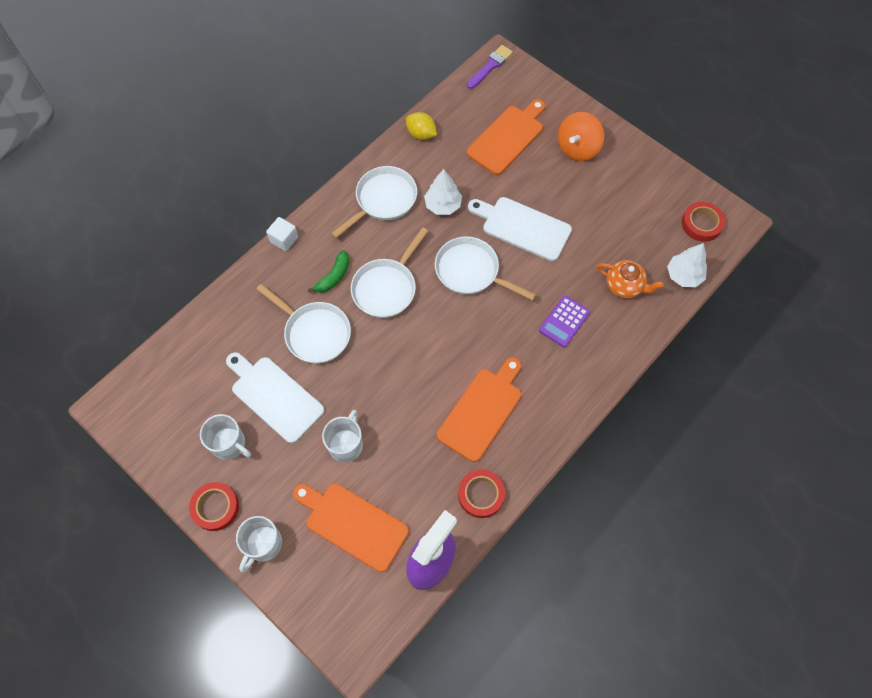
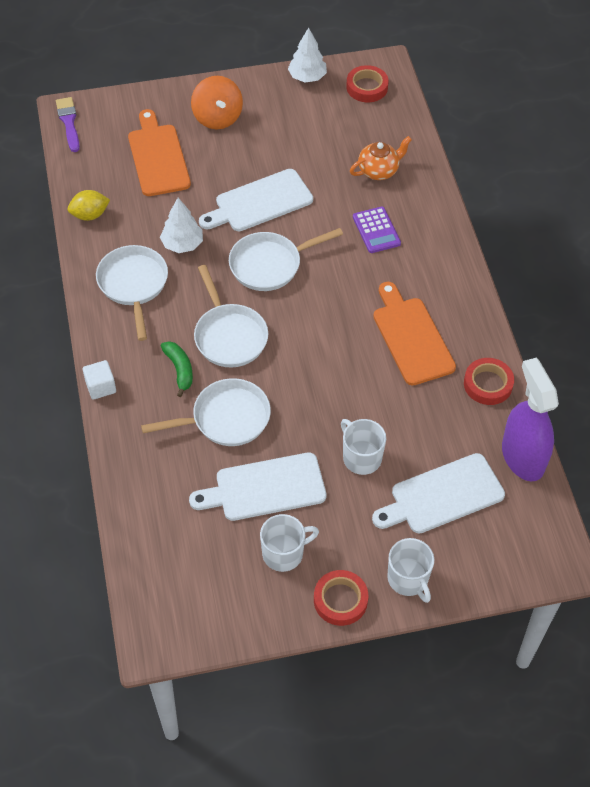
camera: 55 degrees left, 10 degrees down
(352, 524) = (442, 496): orange cutting board -> white cutting board
(684, 275) = (403, 128): white tree -> white tree (307, 77)

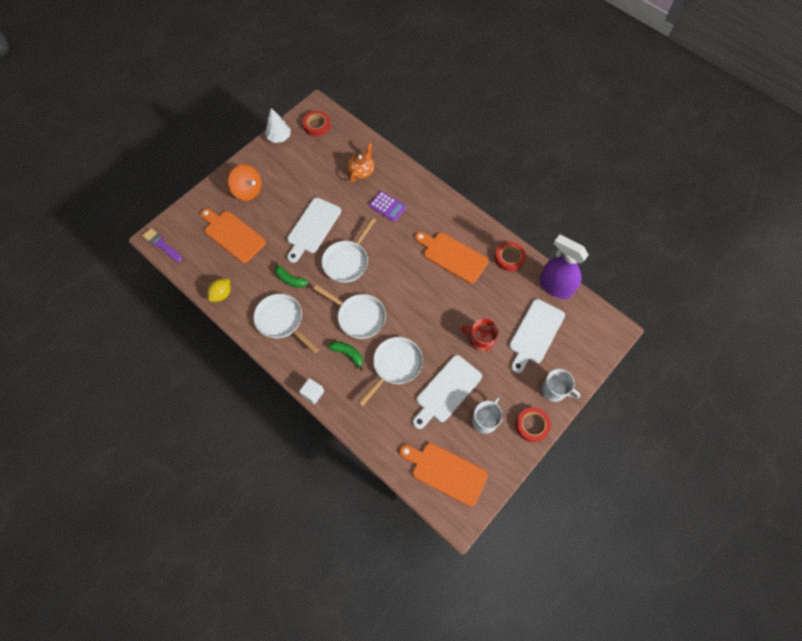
camera: 35 degrees left, 10 degrees up
(182, 244) = (289, 279): white tree -> green banana
(182, 579) = (446, 472): none -> orange cutting board
(361, 457) = (480, 340): white mug -> red mug

